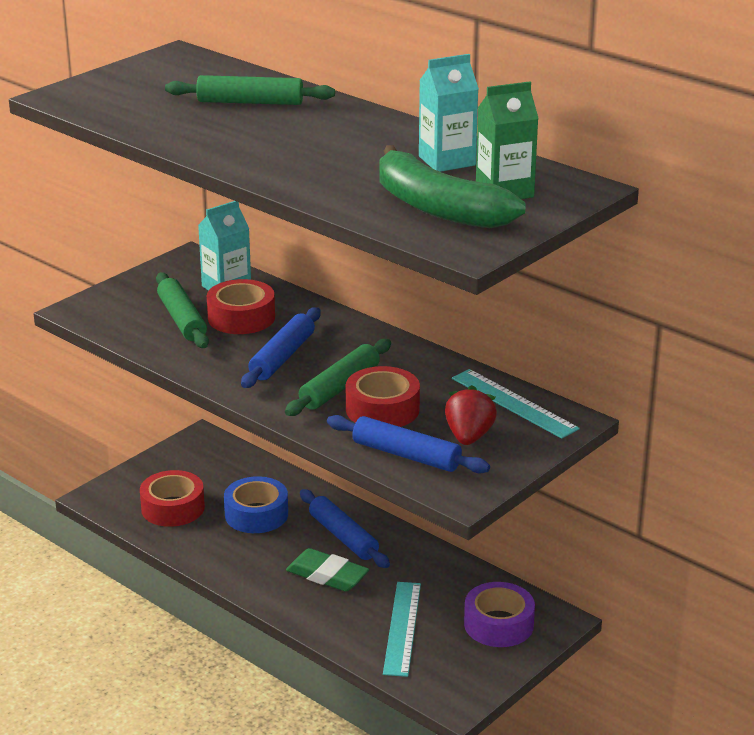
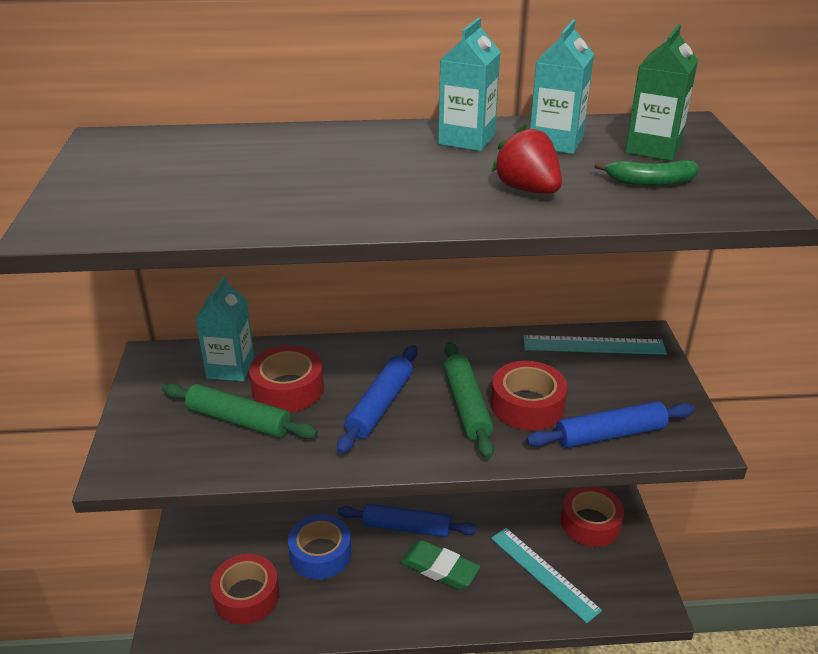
camera: 45 degrees left, 5 degrees up
(250, 102) = (281, 157): green rolling pin -> none
(282, 357) = (380, 405): blue rolling pin -> blue rolling pin turned 45 degrees clockwise
(327, 575) = (439, 568): green eraser -> green eraser turned 45 degrees clockwise
(391, 136) = (467, 139): none -> turquoise carton
(437, 208) = (650, 182): green banana -> green banana, size x0.48
(469, 436) = (617, 390): red strawberry -> red strawberry (527, 190)
(498, 624) = (590, 523): purple tape -> red tape

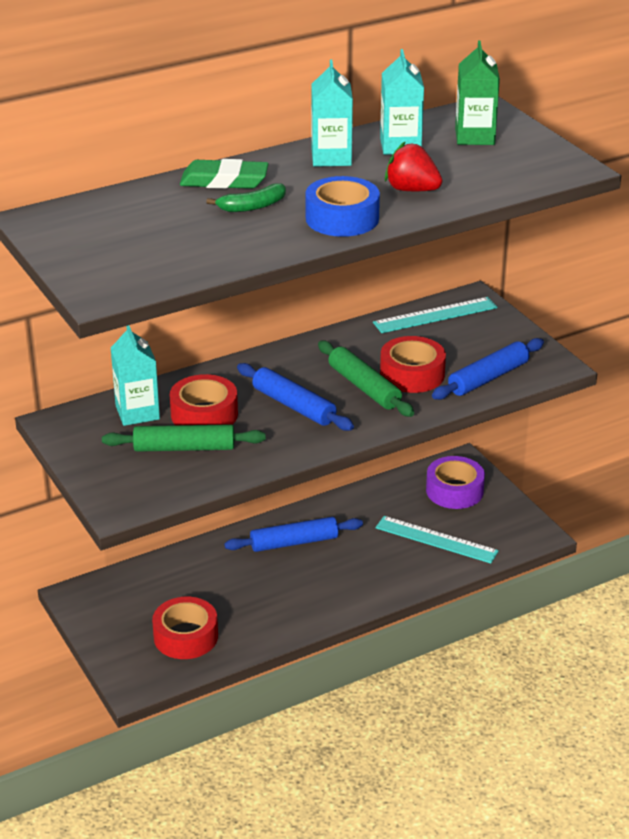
camera: 25 degrees left, 0 degrees up
(320, 554) = (229, 586): blue tape -> blue tape (342, 218)
(380, 405) = (293, 406): blue rolling pin -> blue rolling pin turned 45 degrees counterclockwise
(439, 568) = (345, 563): green eraser -> green eraser (224, 181)
(590, 523) = (454, 491): red tape -> purple tape
(650, 182) = (491, 165): green banana -> green banana (252, 206)

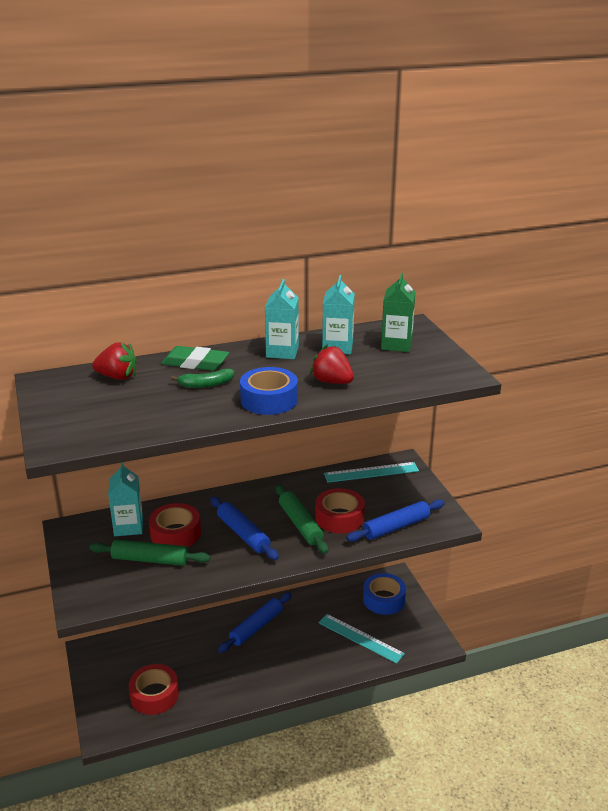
camera: 10 degrees right, 5 degrees down
(131, 206) = (118, 377): none -> red strawberry
(294, 542) = (256, 627): blue rolling pin -> blue rolling pin turned 45 degrees counterclockwise
(454, 491) = (384, 599): purple tape -> blue tape

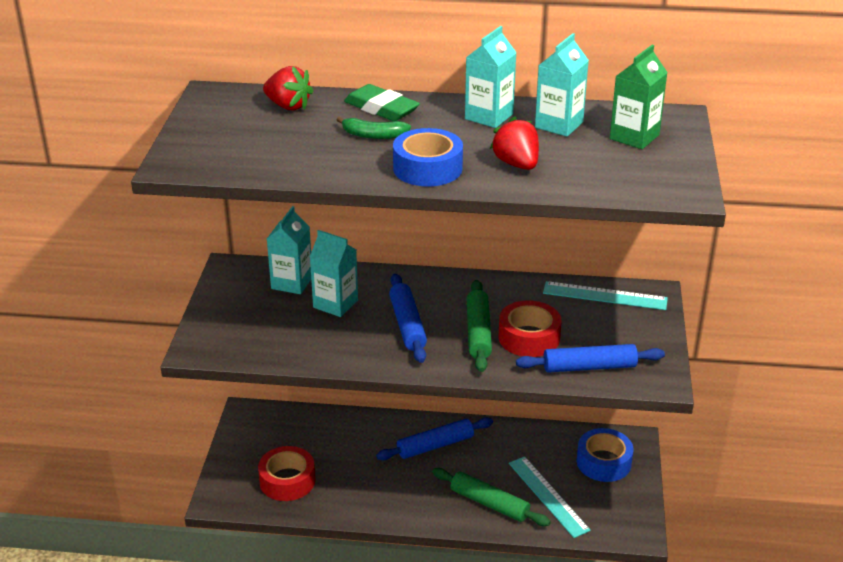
camera: 25 degrees right, 5 degrees up
(150, 559) = (292, 324): green rolling pin -> green rolling pin (489, 503)
(175, 533) = (335, 304): red tape -> turquoise carton

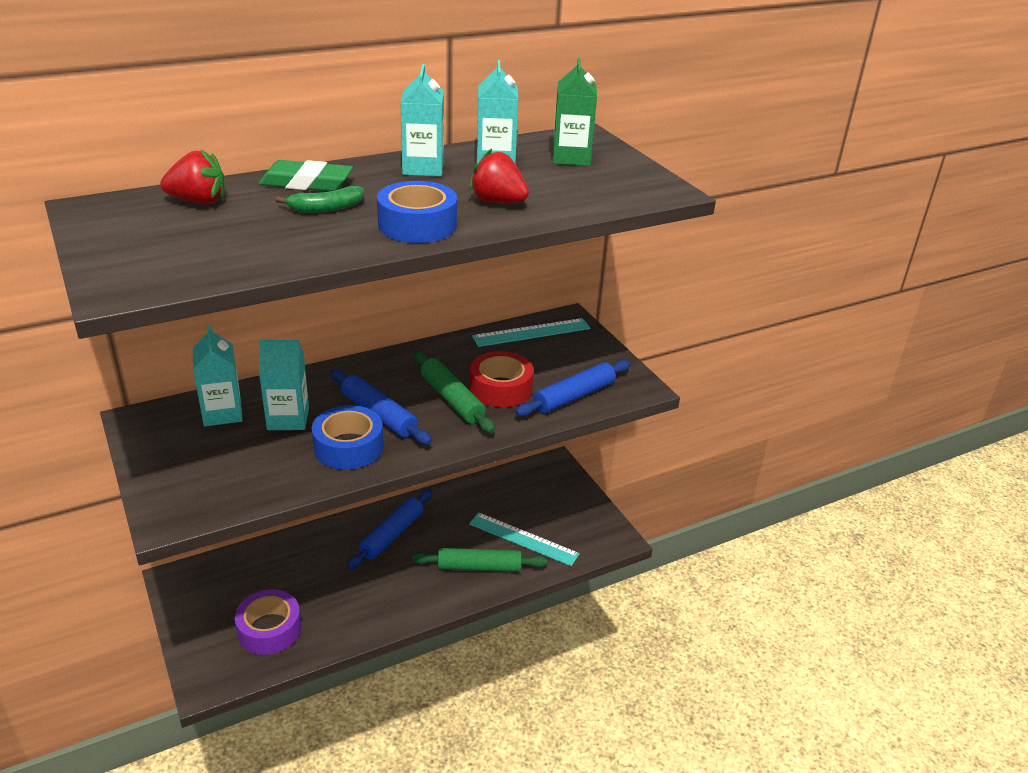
camera: 35 degrees left, 0 degrees up
(287, 481) = (269, 629): red tape -> purple tape
(603, 462) = (545, 491): blue tape -> blue tape (348, 447)

